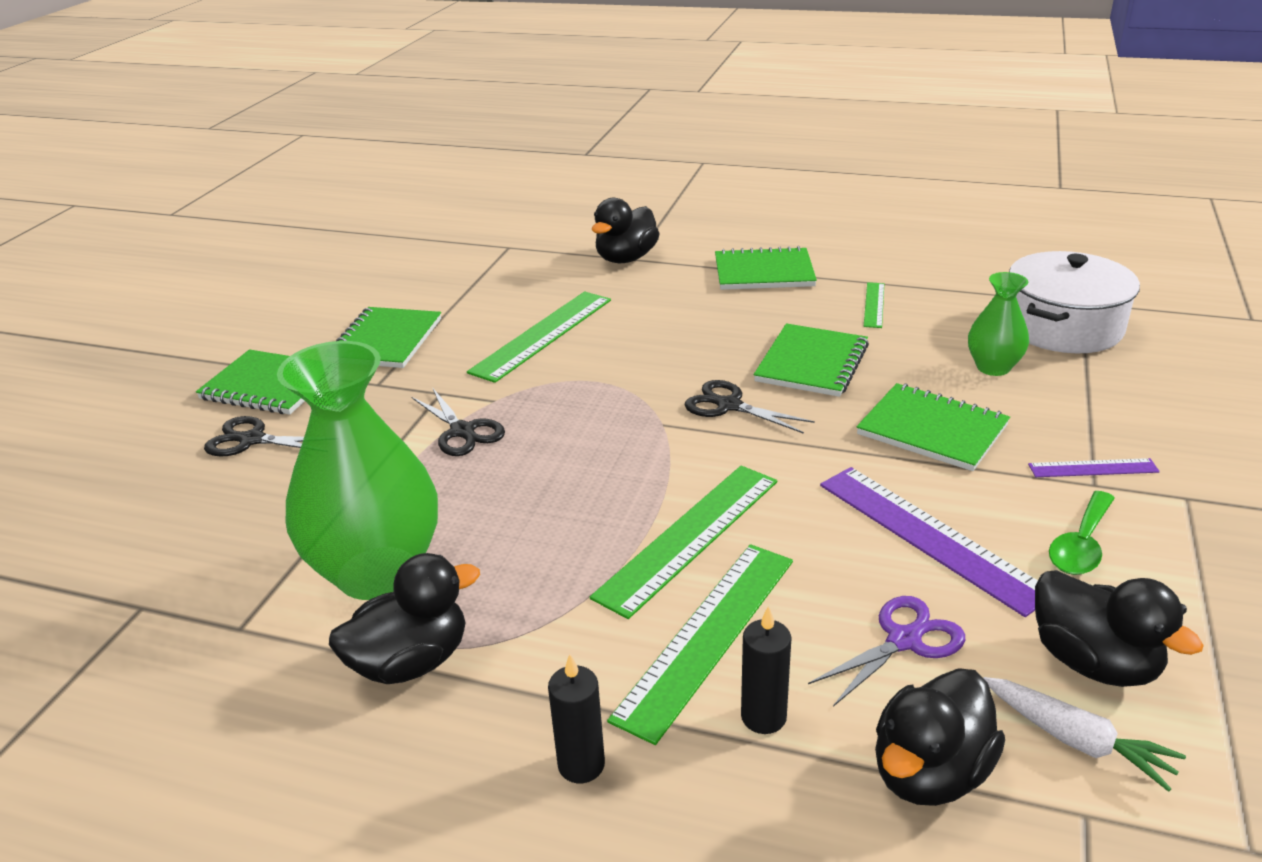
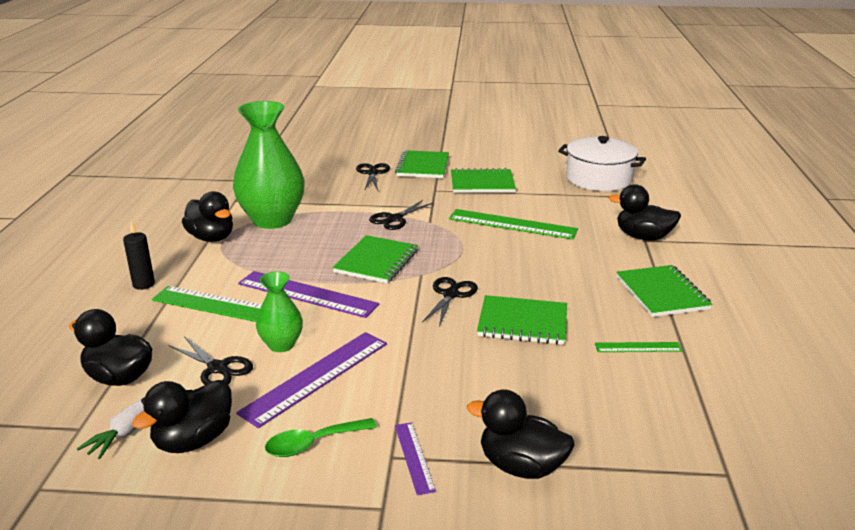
camera: 75 degrees right, 5 degrees down
(689, 536) = (307, 294): green ruler -> purple ruler
(763, 717) = (165, 327): black candle -> none
(903, 640) = (218, 368): purple scissors -> black scissors
(932, 430) = (447, 378): green notebook -> green notebook (376, 261)
(993, 367) = (557, 410): green vase -> green vase (281, 345)
(1062, 327) = (661, 456): white pot -> white pot (598, 179)
(1081, 545) = (313, 443): green spoon -> green spoon turned 45 degrees counterclockwise
(1094, 402) = (521, 466): none -> black duck

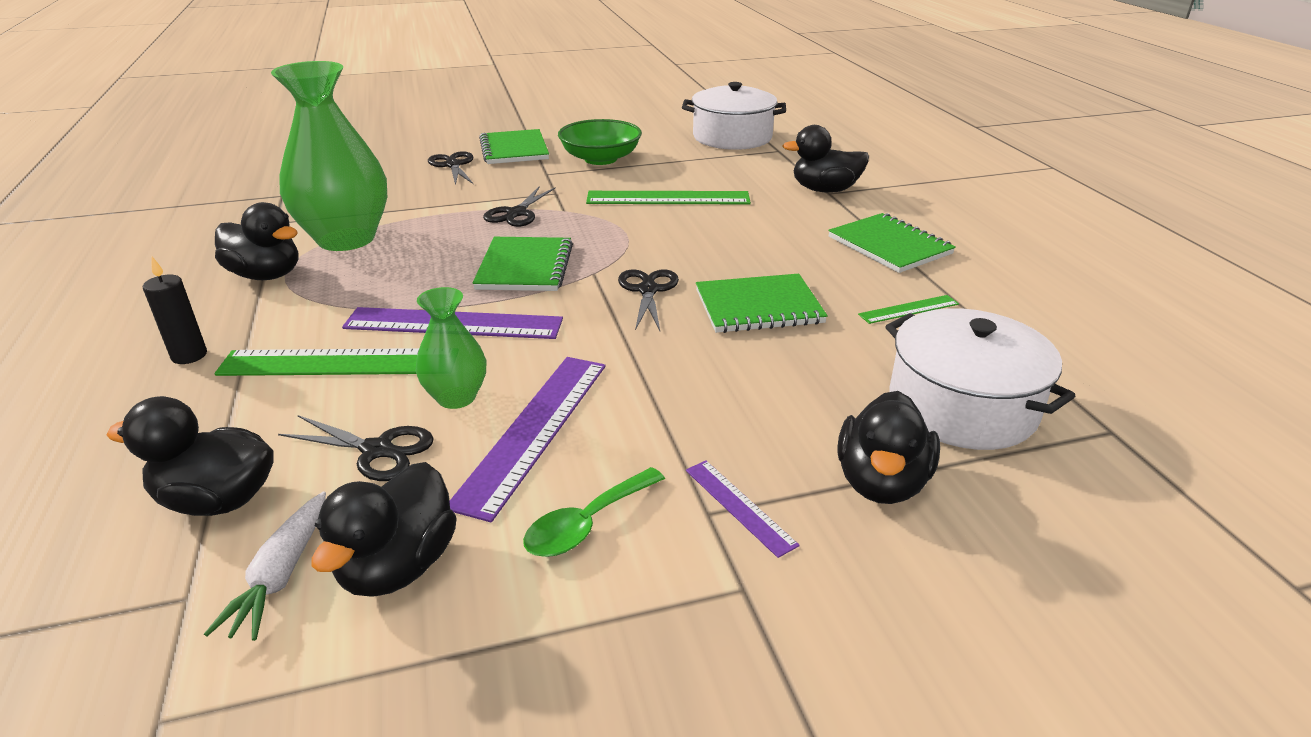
camera: 20 degrees left, 5 degrees up
(482, 183) = (600, 159): green notebook -> green bowl
(521, 466) = (881, 482): black duck -> black duck turned 75 degrees counterclockwise
(622, 428) = (962, 406): none -> white pot

